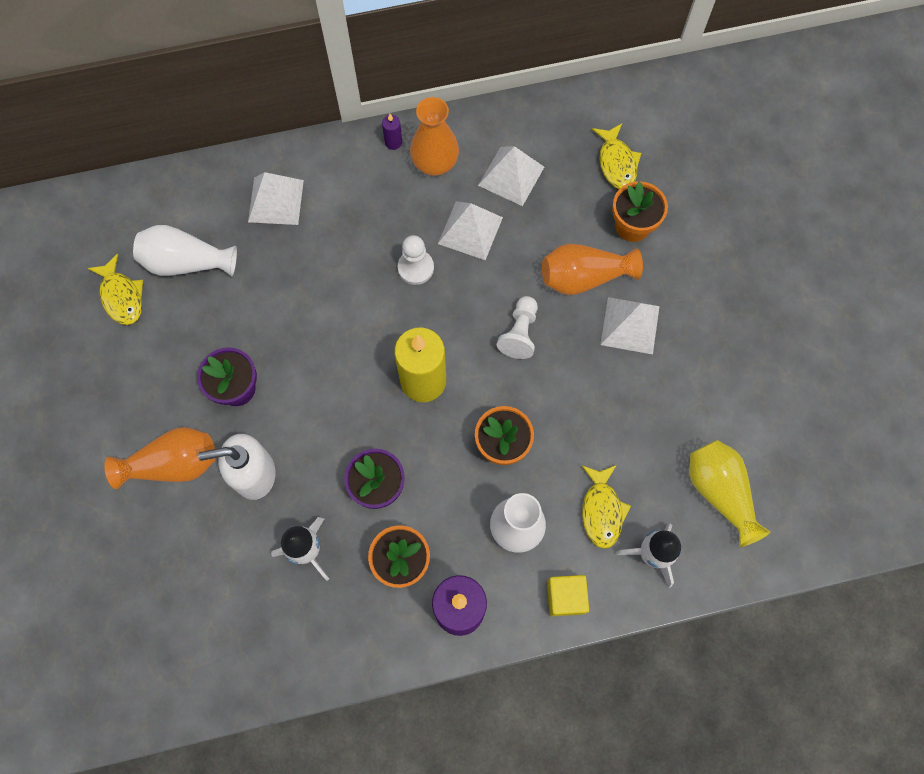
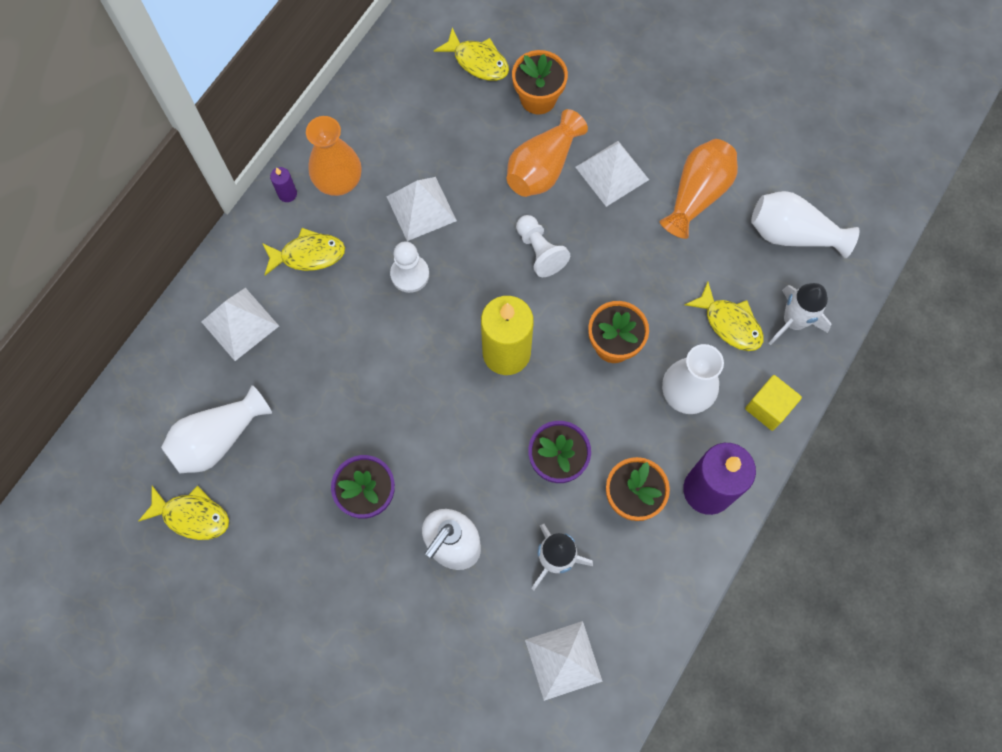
camera: 45 degrees left, 0 degrees up
(173, 464) = (381, 600): orange vase -> orange vase (697, 194)
(364, 195) = (308, 255): none -> yellow fish
(511, 176) = (409, 139): white pyramid -> white pyramid (563, 660)
(719, 492) = (792, 234): yellow vase -> white vase

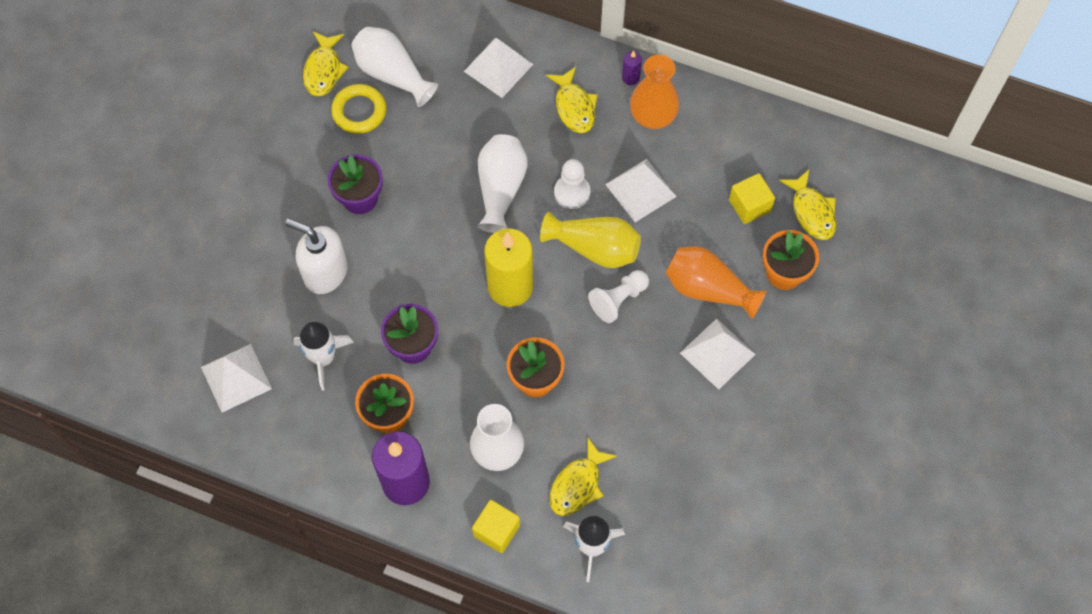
camera: 80 degrees right, 5 degrees down
(257, 482) = (359, 111): none -> yellow ring
(460, 113) = (749, 206): none -> yellow cube
(477, 61) = (811, 211): yellow fish -> yellow fish turned 45 degrees counterclockwise
(478, 264) = (594, 248): none -> yellow vase
(697, 194) = (712, 438): orange vase -> none
(792, 234) = (688, 537): white vase -> white vase (501, 189)

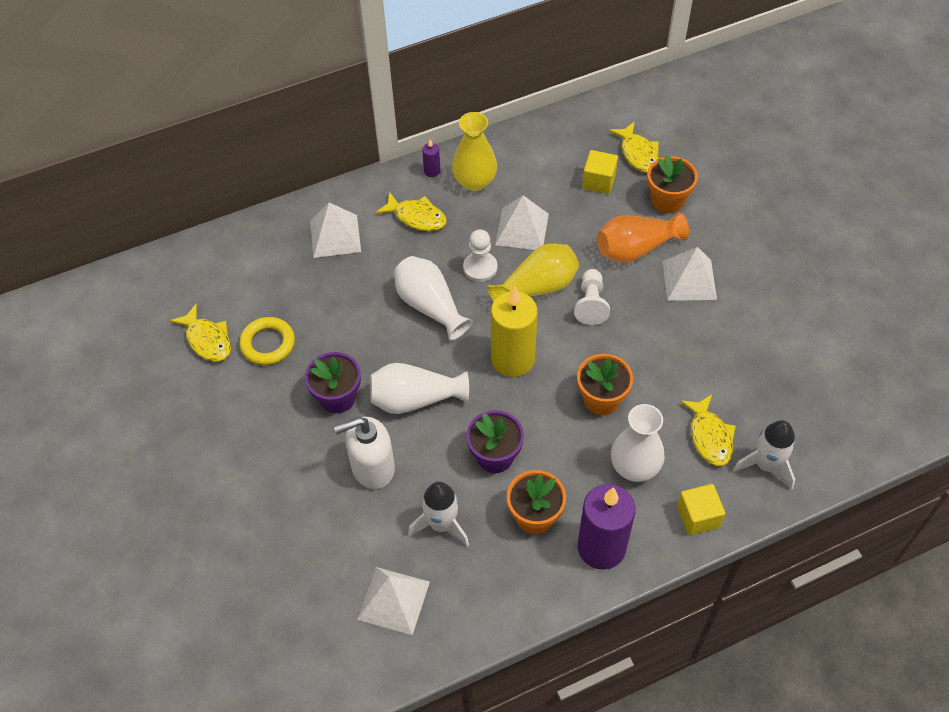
camera: 45 degrees left, 10 degrees down
(392, 74) = (263, 300): white vase -> white vase (415, 399)
(652, 116) = (474, 181): orange vase -> yellow vase
(811, 211) = (638, 154): yellow fish -> yellow fish turned 45 degrees clockwise

